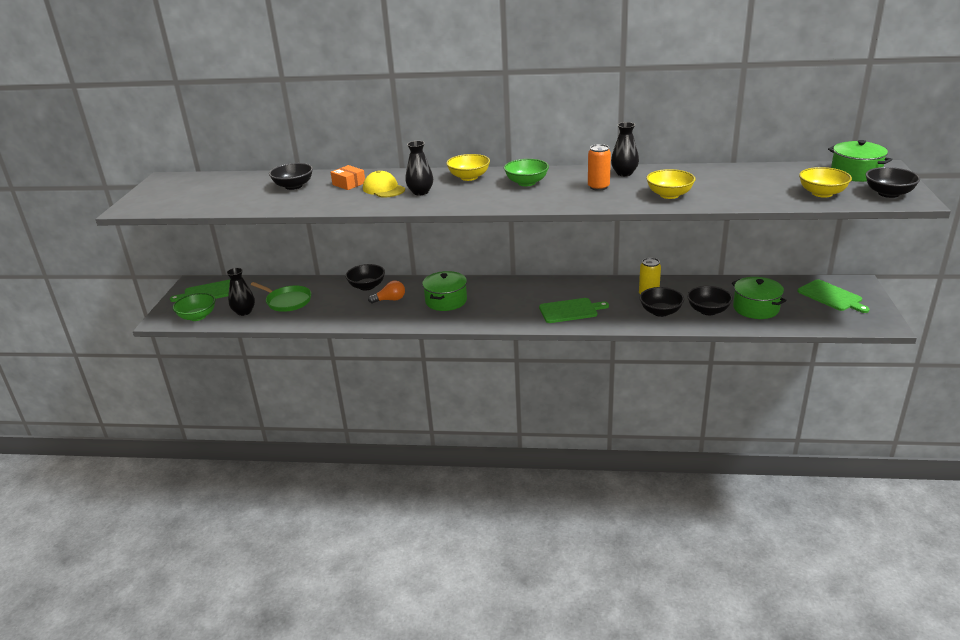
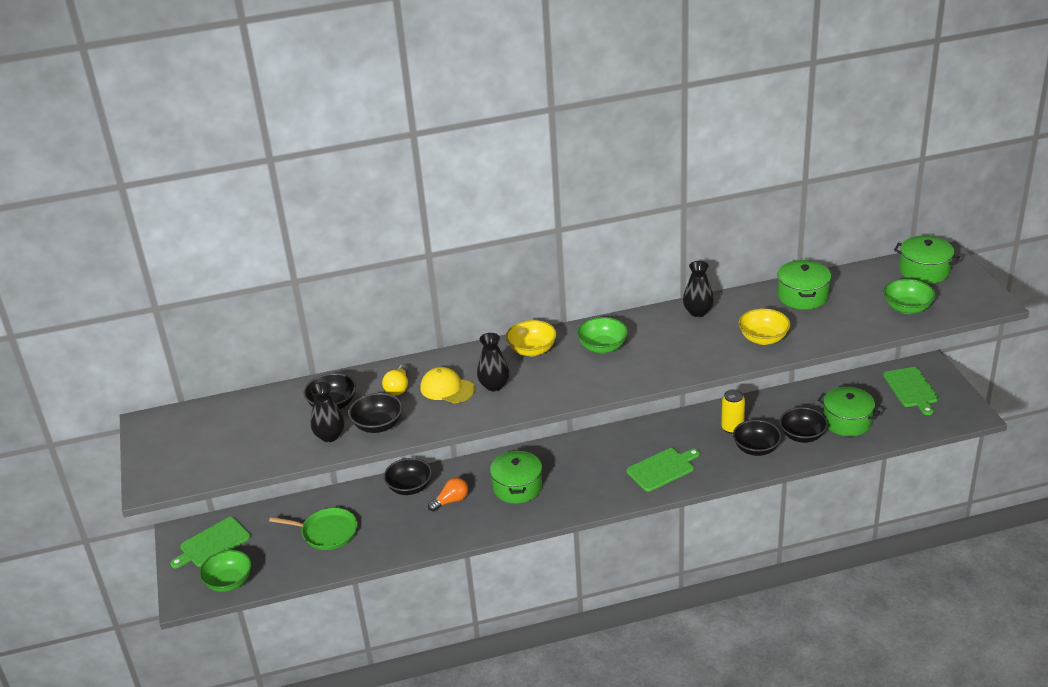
camera: 20 degrees left, 5 degrees up
(244, 312) = (284, 561): black vase -> black vase (330, 436)
(349, 184) = (398, 387): orange box -> yellow light bulb
(598, 187) = (684, 339): orange can -> none
(726, 175) = (802, 296): none -> green pot
(822, 193) = (907, 308): yellow bowl -> green bowl
(831, 296) = (911, 389): green cutting board -> green cutting board turned 45 degrees clockwise
(888, 194) = (967, 297): black bowl -> black bowl (378, 425)

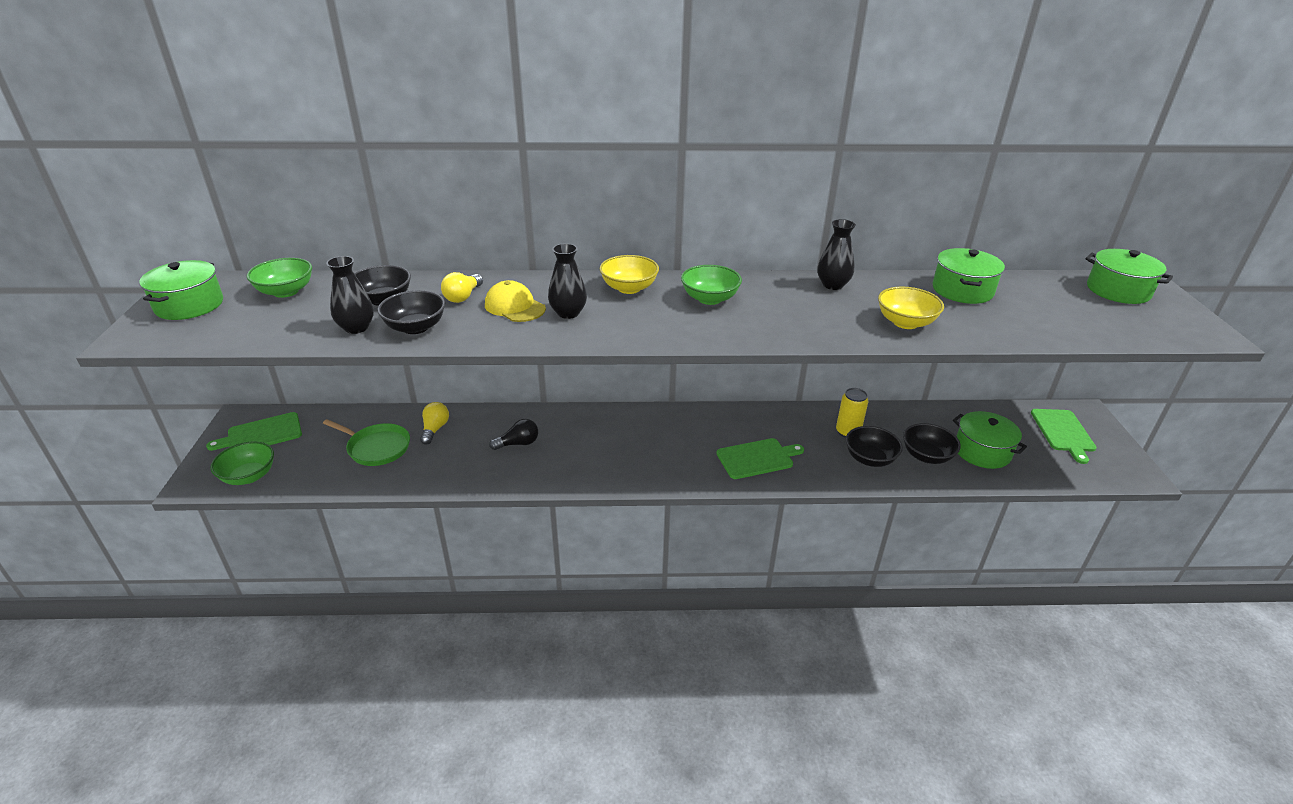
camera: 10 degrees right, 0 degrees up
(369, 504) = (435, 429): none -> yellow light bulb
(409, 487) = (484, 421): black bowl -> none
(451, 501) = (518, 443): orange light bulb -> black light bulb
(517, 487) = (593, 444): green pot -> green pot (189, 305)
(907, 308) = (1095, 322): green bowl -> green bowl (285, 291)

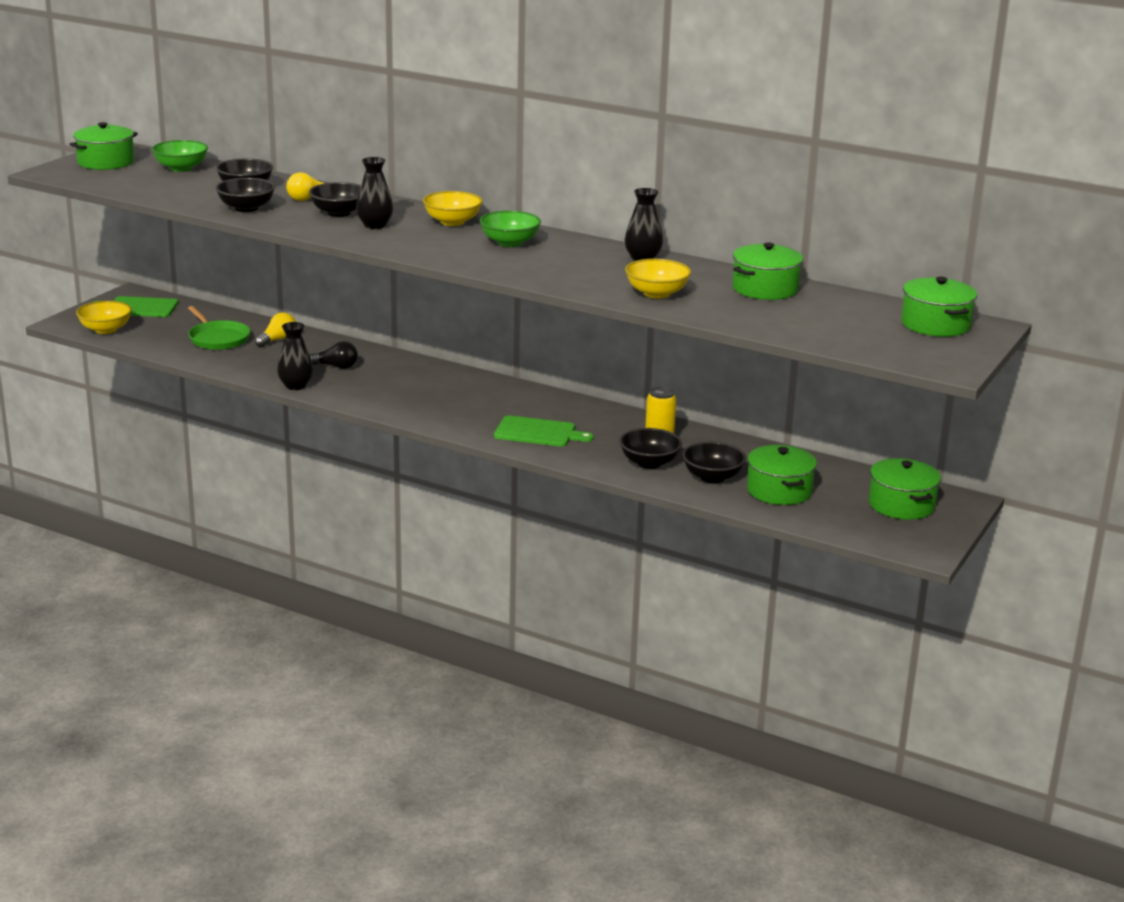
camera: 30 degrees right, 10 degrees down
(249, 476) = (105, 330): green bowl -> yellow bowl
(356, 328) = (204, 199): black vase -> black vase (295, 386)
(514, 307) = (339, 213): yellow cap -> black bowl
(1063, 432) = (901, 505): green cutting board -> green pot

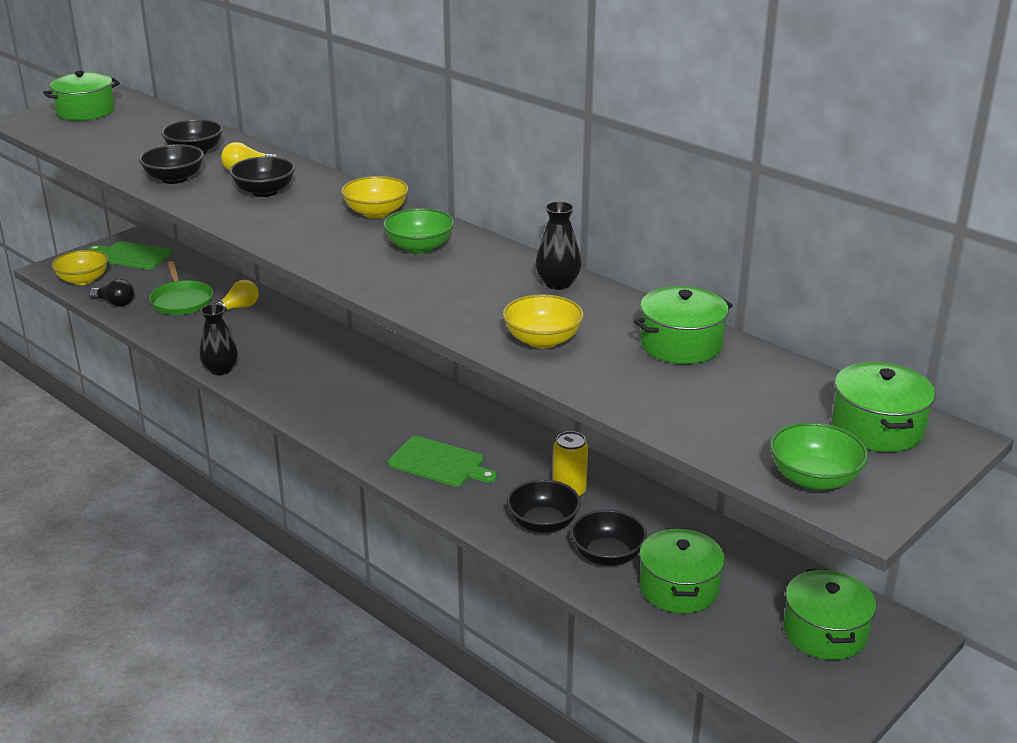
camera: 15 degrees right, 5 degrees up
(181, 168) = (151, 123): green bowl -> green bowl (814, 479)
(336, 367) = (276, 348): black light bulb -> black light bulb (115, 303)
(375, 225) = (289, 211): black vase -> none

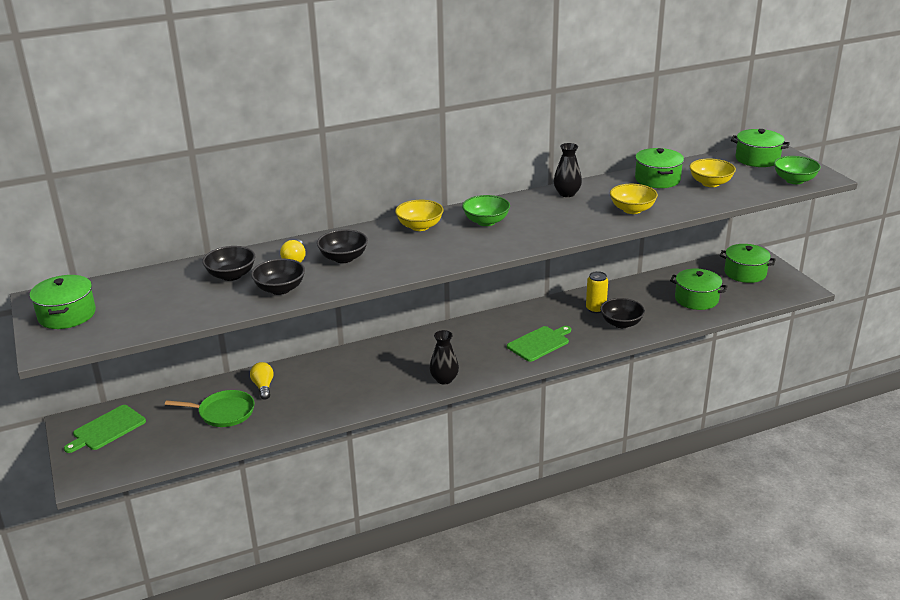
camera: 65 degrees left, 0 degrees up
(83, 280) = (127, 461): yellow bowl -> yellow bowl (710, 183)
(115, 303) = (192, 447): black light bulb -> none
(220, 370) = (355, 408): black vase -> black vase (444, 379)
(607, 555) = (660, 311): black bowl -> none

